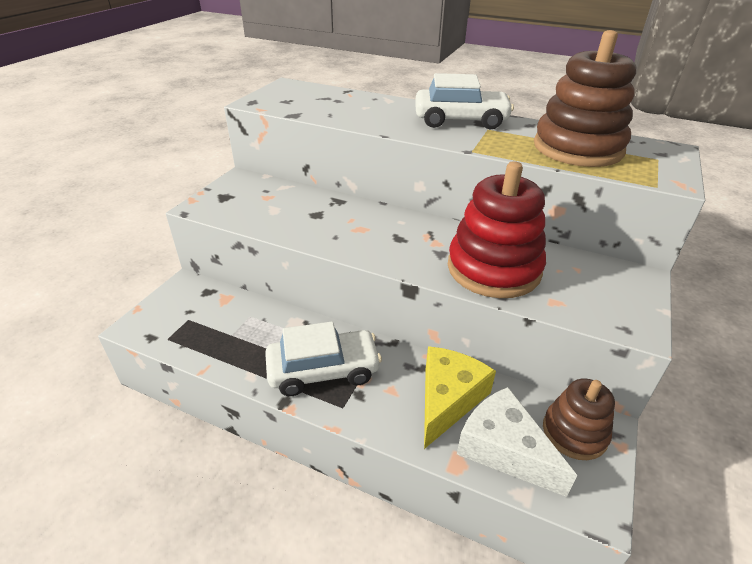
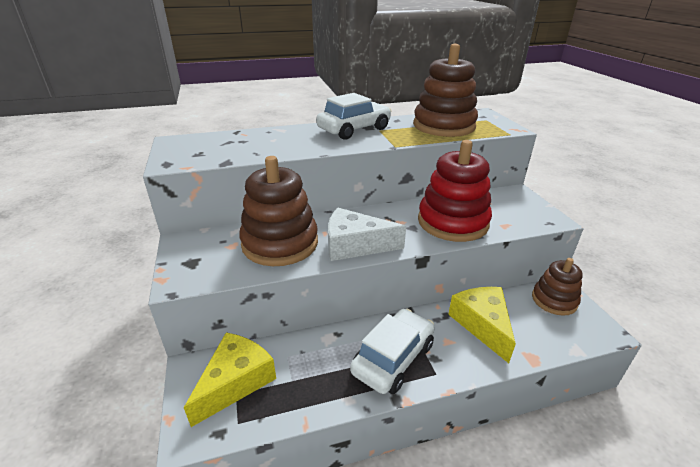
camera: 40 degrees left, 5 degrees down
(197, 311) = (235, 382): none -> yellow cheese
(302, 212) = (280, 243): none -> brown stacking toy
(504, 449) = (540, 332): white cheese -> white cheese (355, 245)

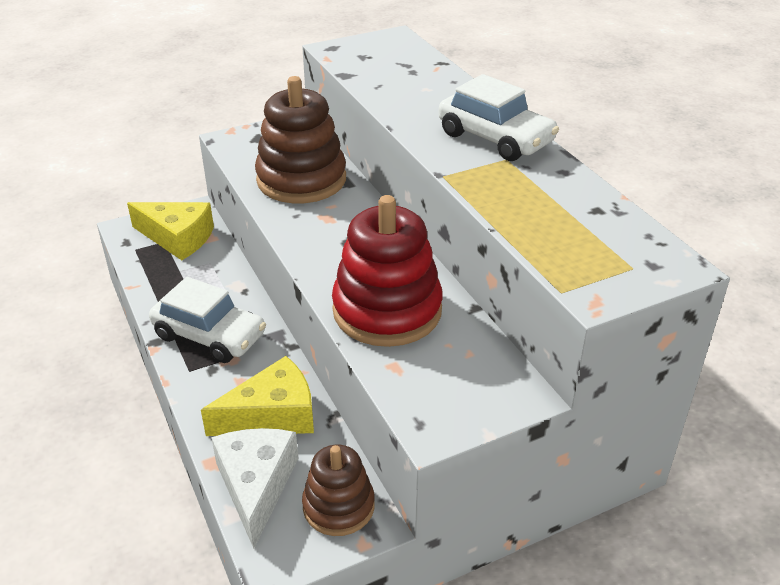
camera: 80 degrees right, 5 degrees up
(355, 245) = (308, 230): white cheese -> white cheese (256, 485)
(444, 126) = (562, 218): brown stacking toy -> none

